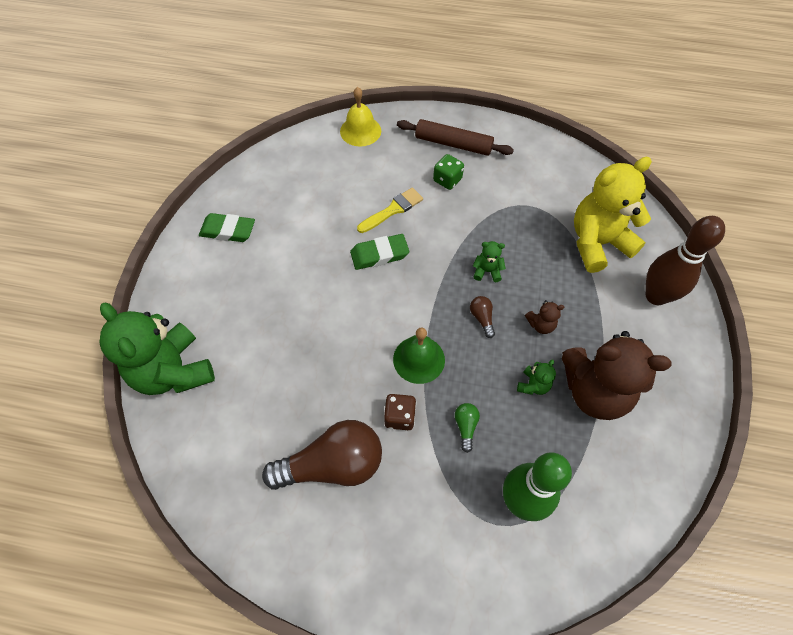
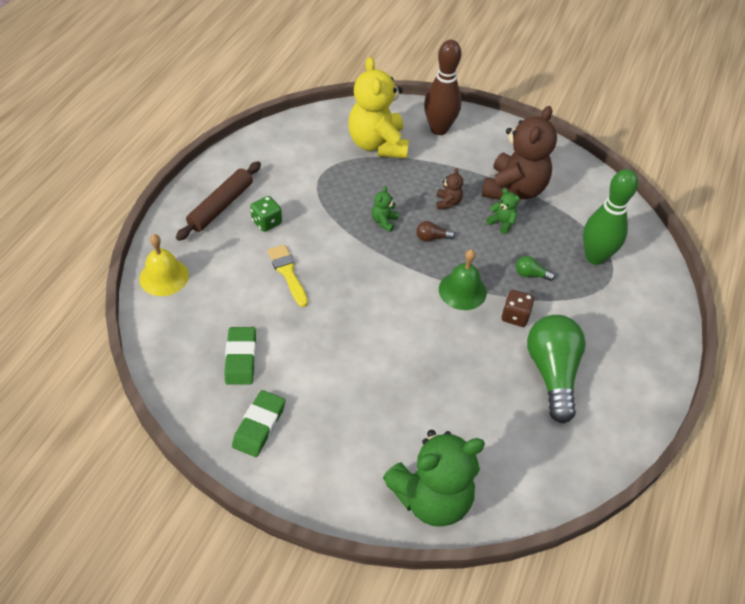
camera: 80 degrees left, 10 degrees down
(332, 465) = (552, 373): brown light bulb -> green light bulb
(379, 254) = (339, 295): green eraser -> green eraser (241, 358)

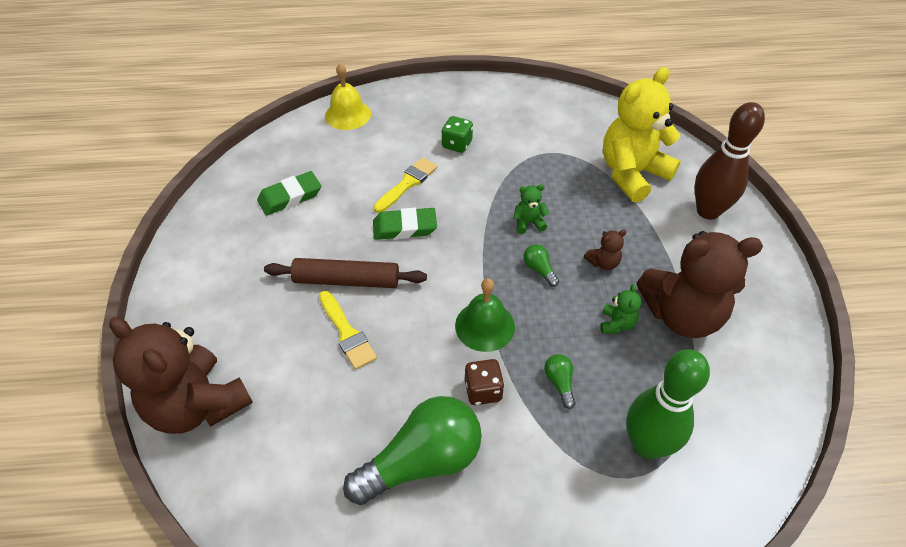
camera: 65 degrees right, 0 degrees up
(221, 206) = (452, 110): brown rolling pin -> brown rolling pin (346, 280)
(259, 426) = (224, 240): green eraser -> green eraser (404, 227)
(420, 374) = (347, 333): none -> yellow brush
(431, 498) = (197, 405): green teddy bear -> brown teddy bear
(432, 238) = (539, 270): brown light bulb -> green light bulb

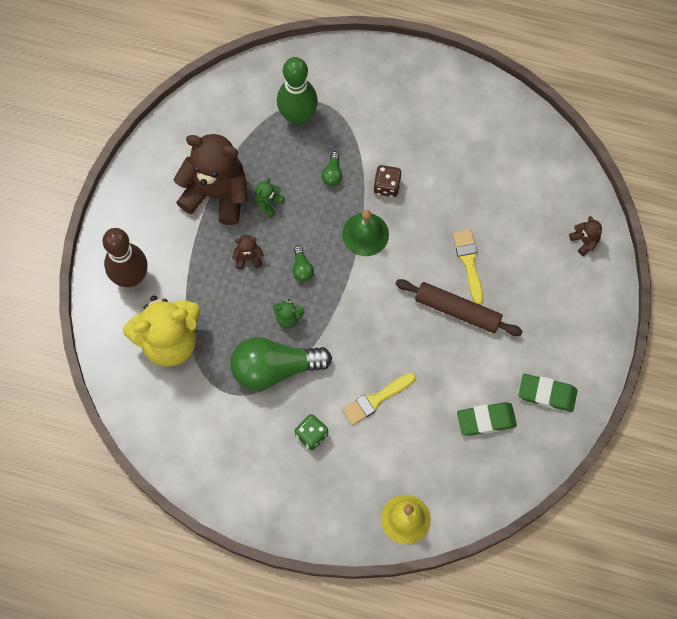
camera: 160 degrees left, 20 degrees up
(197, 405) = (584, 241): brown teddy bear -> brown teddy bear, size x0.41
(404, 227) = (394, 349): green eraser -> green eraser (547, 394)
(422, 461) = (444, 153): green light bulb -> green light bulb (275, 368)

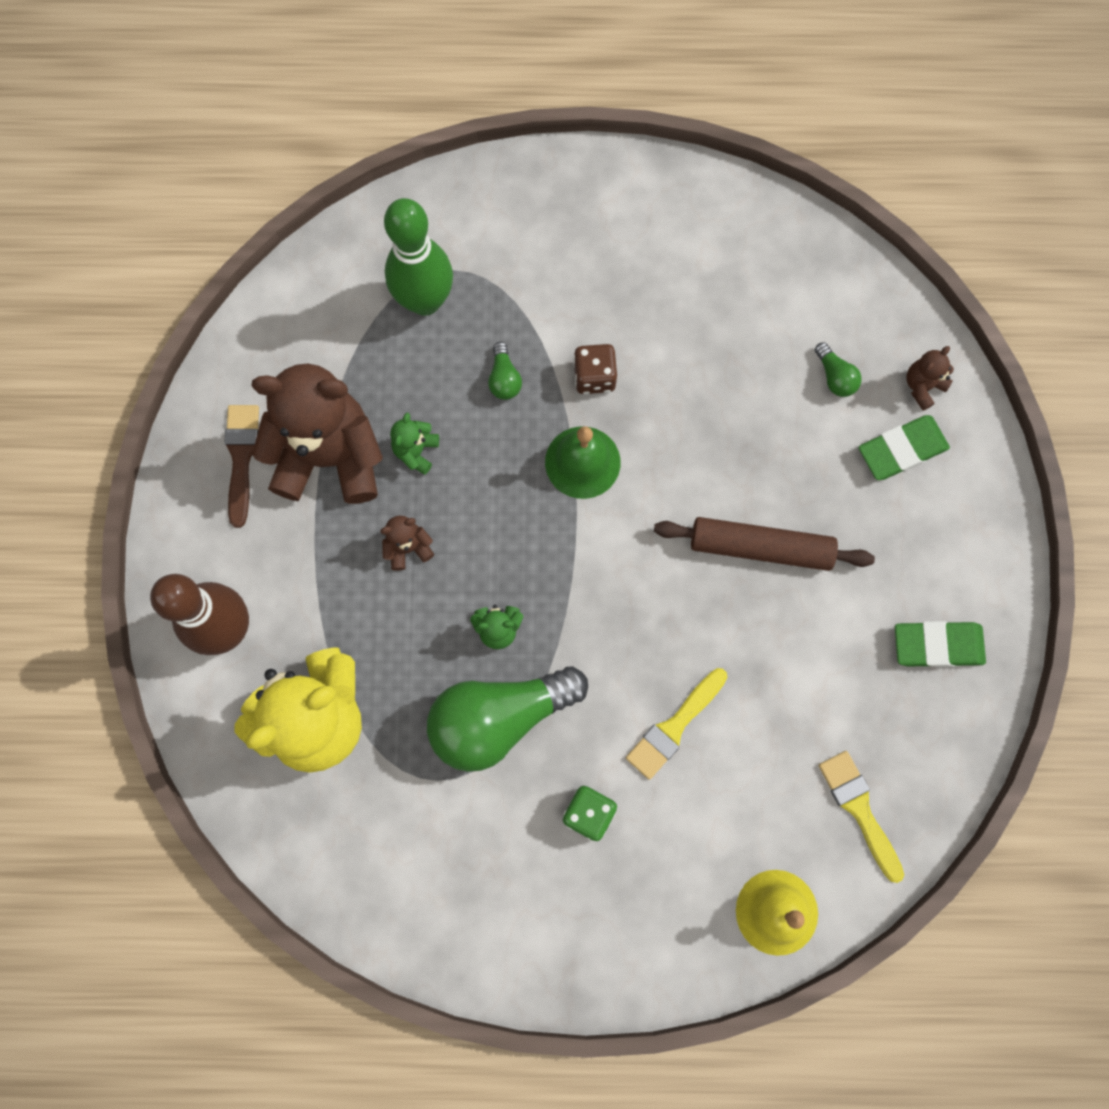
camera: 15 degrees left, 5 degrees up
(165, 181) = (241, 457): none -> brown brush
(302, 268) = (498, 543): green light bulb -> green light bulb (835, 377)
(469, 262) = (756, 466): yellow brush -> yellow brush (859, 809)
(486, 420) = (856, 713): green eraser -> green eraser (901, 450)
(584, 241) = (922, 386): brown teddy bear -> brown teddy bear turned 90 degrees counterclockwise

